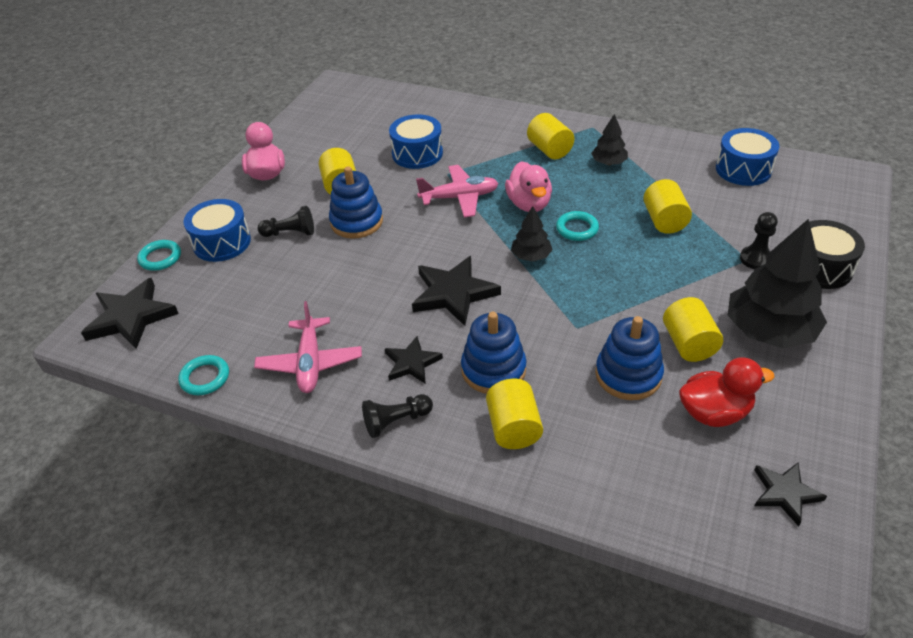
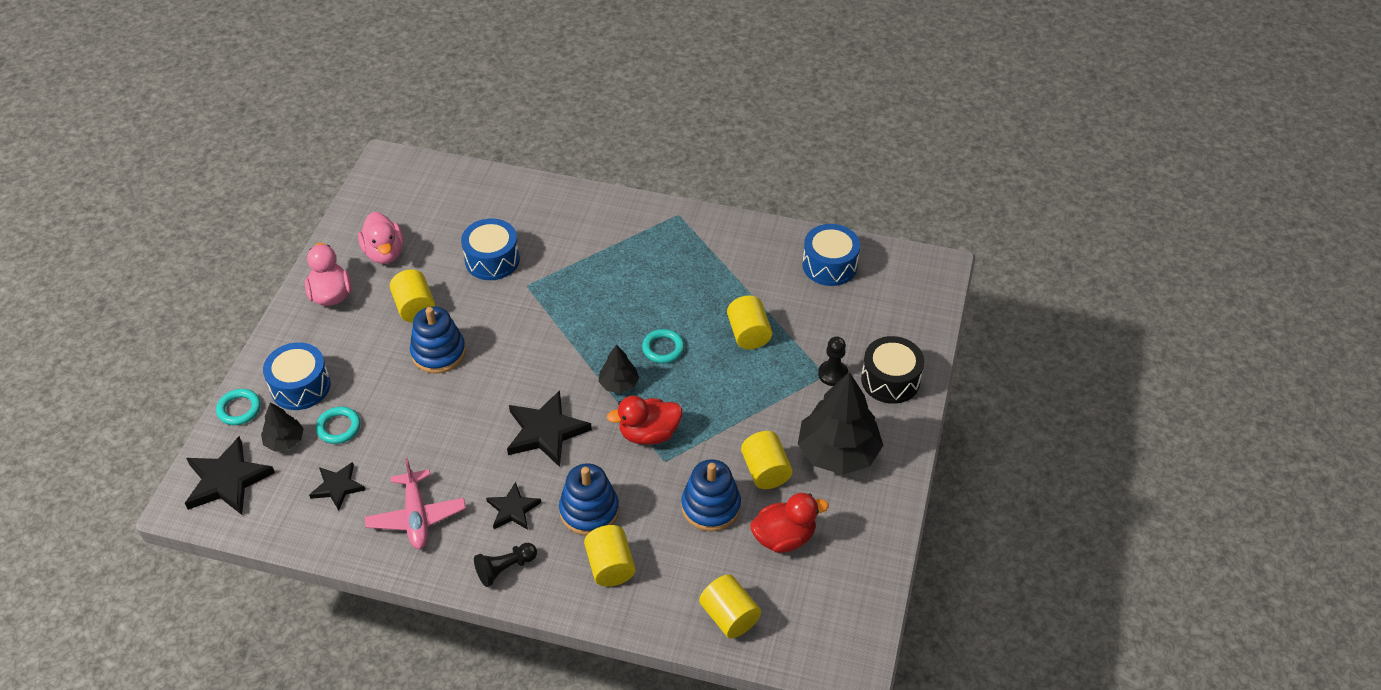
camera: 10 degrees left, 5 degrees up
(205, 378) = (318, 540): turquoise ring -> turquoise ring (339, 427)
(290, 233) = (371, 370): black pawn -> none
(459, 198) = (542, 316): pink plane -> none
(529, 204) = (614, 320): pink duck -> pink duck (384, 253)
(549, 150) = (633, 248): yellow cylinder -> yellow cylinder (729, 616)
(560, 301) = (649, 434): none -> red duck
(608, 163) = (694, 263): black tree -> black tree (284, 441)
(785, 493) = (836, 606): black star -> black star (337, 487)

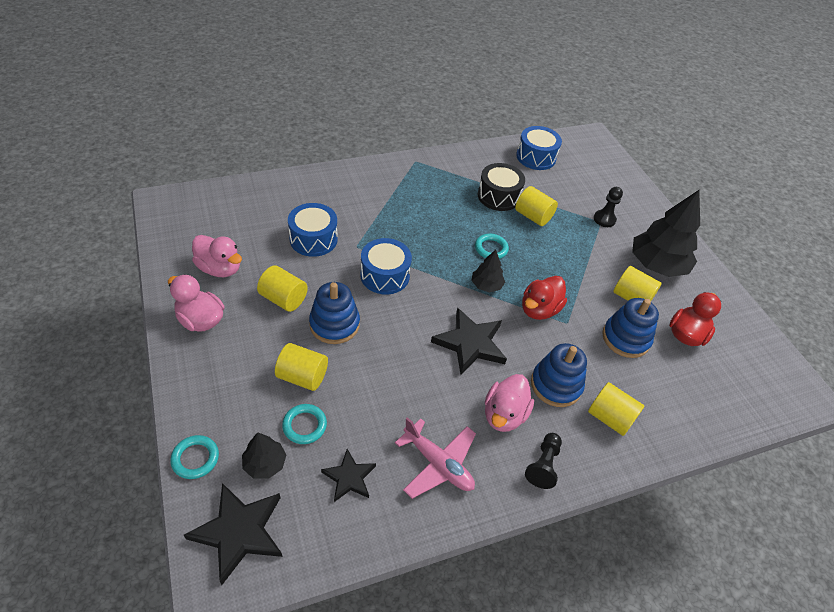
camera: 40 degrees left, 0 degrees up
(300, 386) = (238, 408): blue drum -> blue drum (385, 275)
(513, 509) = (504, 414): black star -> pink duck
(729, 616) = (713, 407): yellow cylinder -> yellow cylinder (302, 376)
(890, 380) = (637, 209): black drum -> black drum (498, 196)

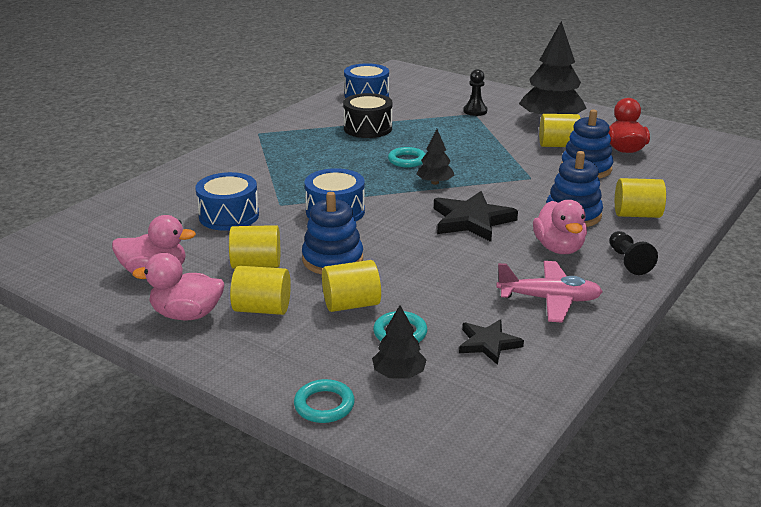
camera: 30 degrees left, 20 degrees down
(239, 532) = (440, 427): black star -> none
(533, 216) = (415, 129): yellow cylinder -> yellow cylinder (262, 309)
(539, 309) = (498, 179): red duck -> none

